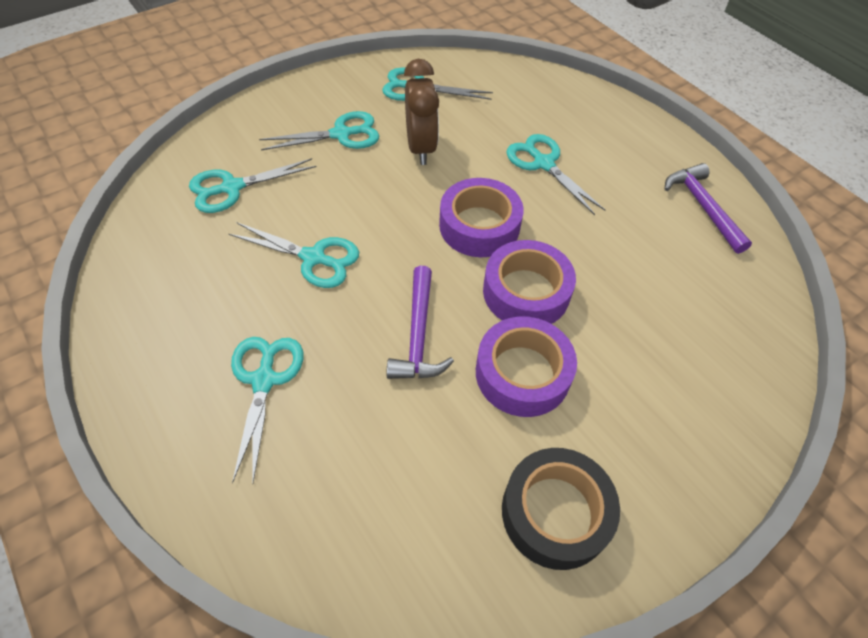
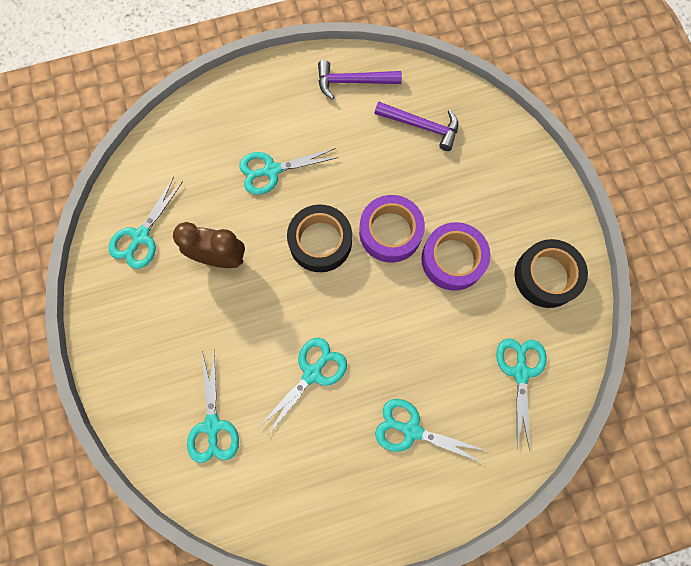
camera: 70 degrees left, 20 degrees up
(341, 134) = (178, 319): turquoise scissors -> turquoise scissors (520, 372)
(418, 334) = (404, 316): purple hammer -> purple hammer (421, 126)
(479, 226) = (320, 242): purple tape -> black tape

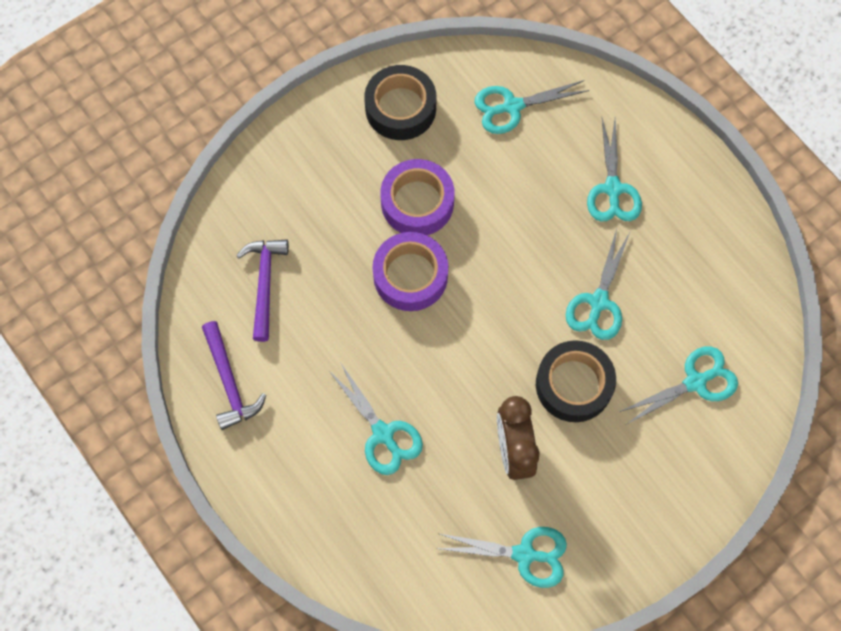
camera: 110 degrees left, 5 degrees down
(312, 373) = (598, 302): turquoise scissors -> turquoise scissors turned 90 degrees counterclockwise
(320, 242) = (450, 346): black tape -> black tape (573, 384)

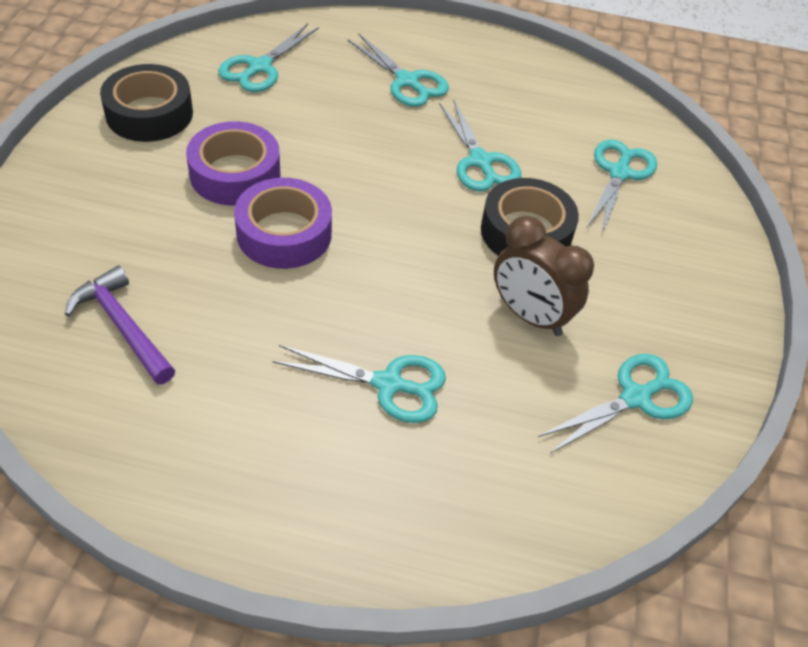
camera: 45 degrees left, 20 degrees down
(229, 381) = (159, 446): purple hammer -> none

